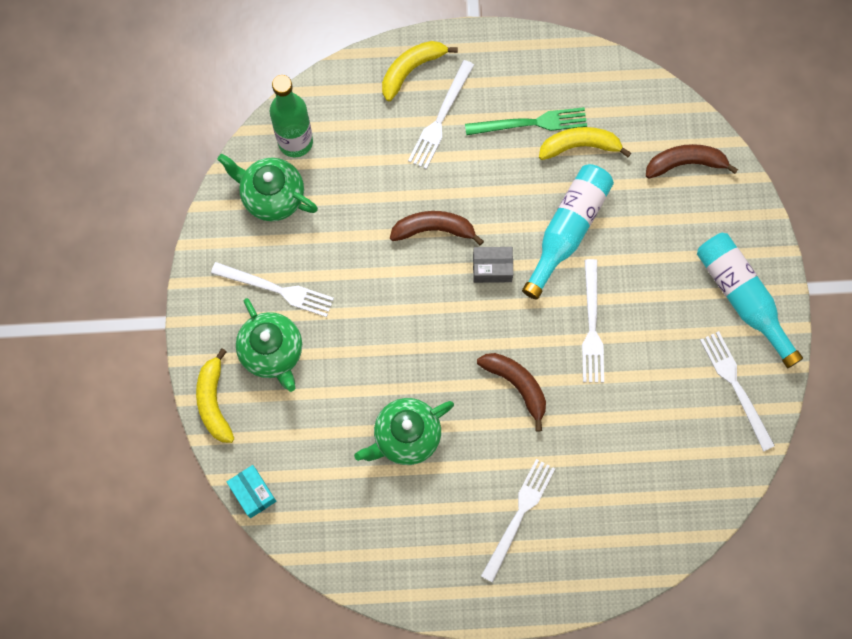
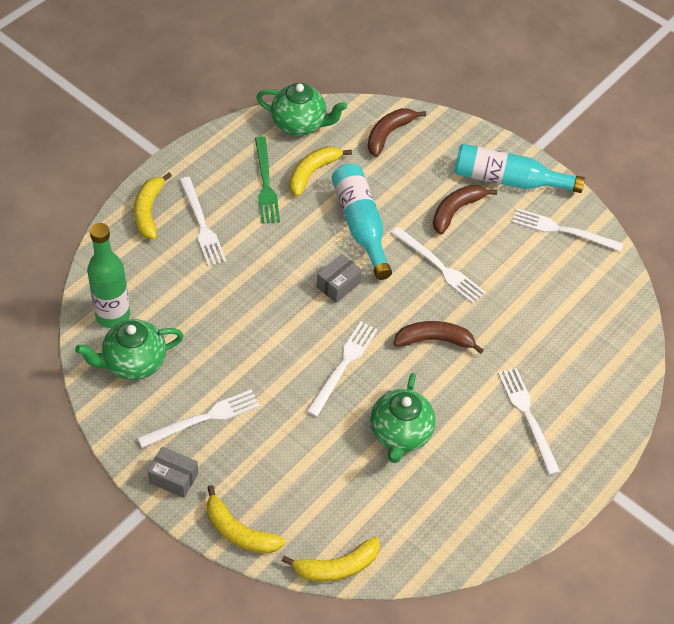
camera: 50 degrees left, 20 degrees down
(210, 317) = (173, 478): none -> grey box
(253, 493) = (336, 567): turquoise box -> yellow banana
(272, 352) = (246, 461): green teapot -> green teapot (300, 124)
(423, 341) = (343, 365): none -> white fork
(434, 229) = (273, 293): brown banana -> brown banana (456, 211)
(530, 123) = (266, 183): green fork -> green fork turned 135 degrees clockwise

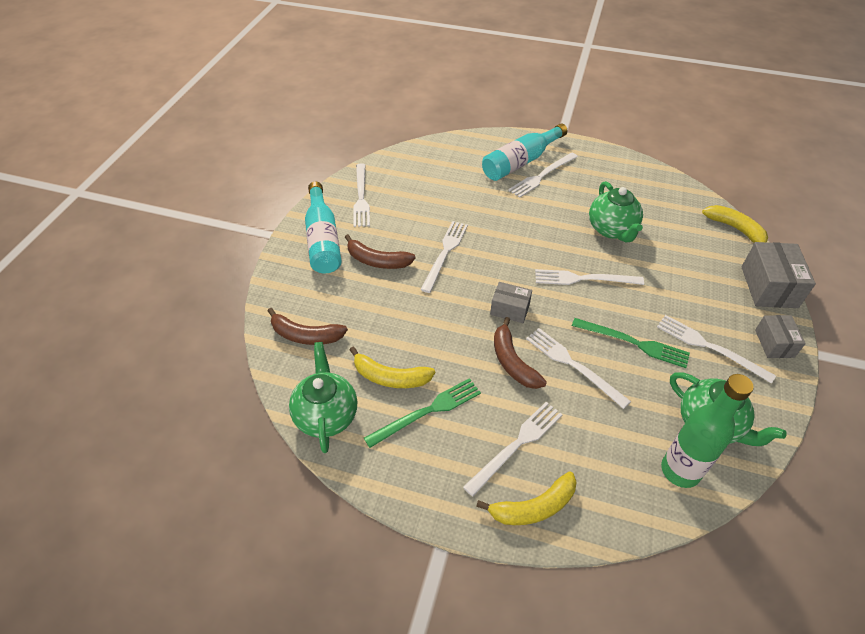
camera: 110 degrees left, 5 degrees down
(239, 531) = (769, 287): yellow banana -> grey box
(244, 360) = (633, 343): none -> green fork
(249, 300) = (573, 365): none -> white fork
(360, 225) = (433, 317): turquoise bottle -> turquoise bottle (520, 162)
(400, 434) = (612, 230): green teapot -> green teapot turned 90 degrees clockwise
(434, 340) = (517, 236): brown banana -> brown banana (512, 362)

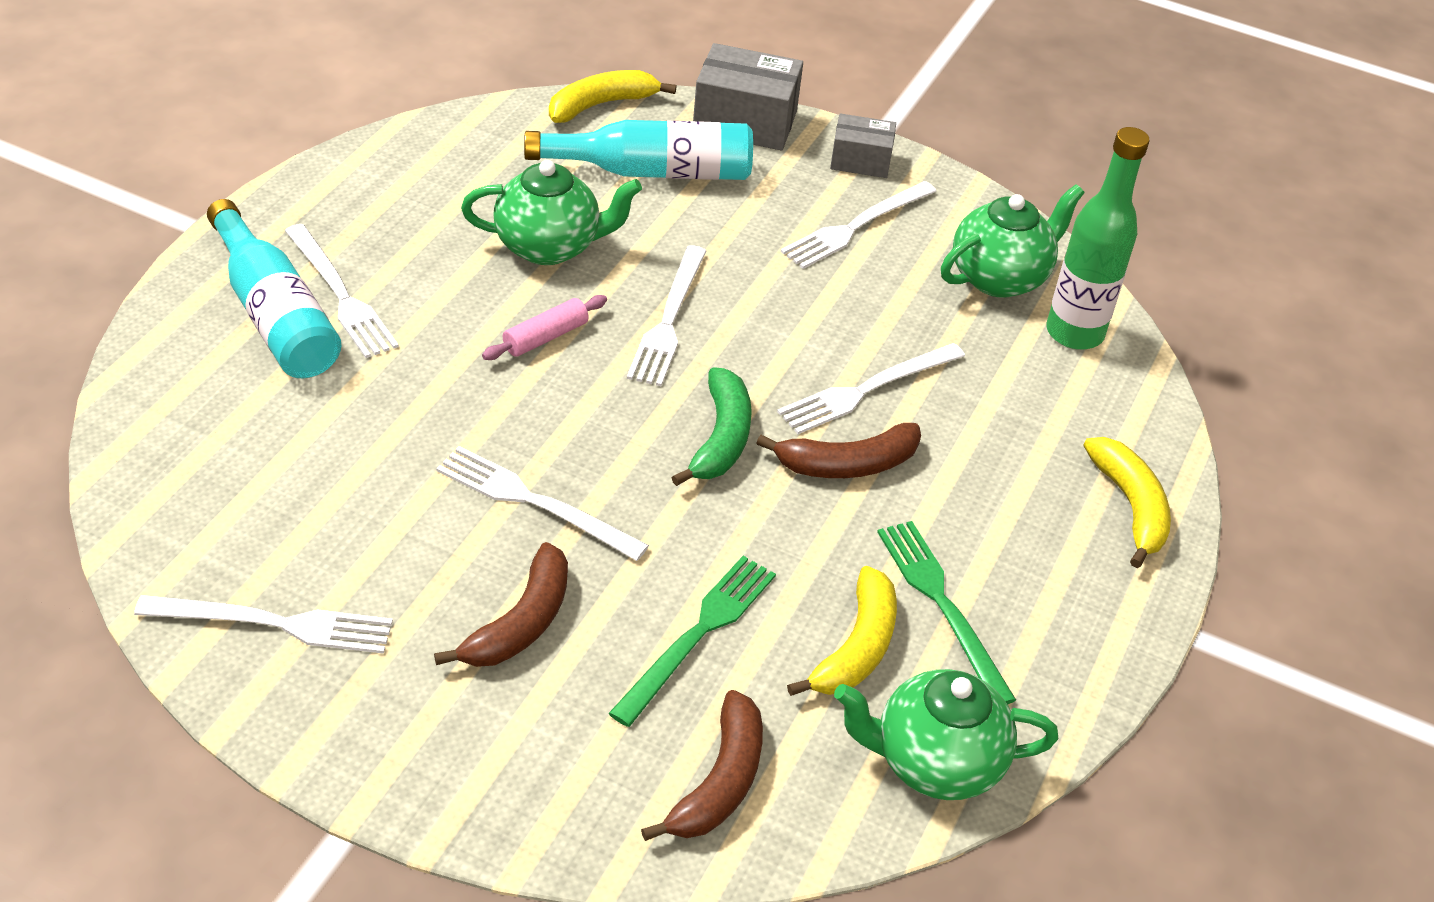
camera: 85 degrees left, 5 degrees down
(323, 239) = (409, 720): turquoise bottle -> turquoise bottle (653, 172)
(510, 309) = (721, 438): grey box -> green banana
(516, 445) = (1020, 500): white fork -> none
(548, 239) = (545, 337): none -> pink rolling pin
(633, 343) = (832, 305): green fork -> green fork (698, 634)

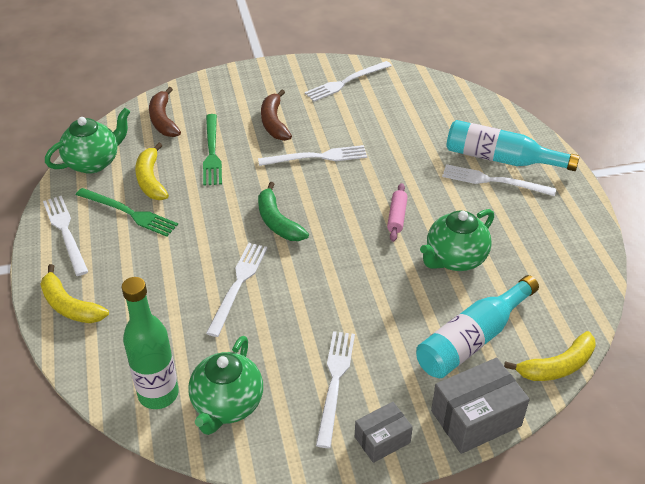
camera: 145 degrees right, 0 degrees up
(601, 105) = (557, 366): yellow banana -> yellow banana turned 45 degrees clockwise
(669, 320) = (359, 259): white fork -> white fork (65, 232)
(847, 464) = (215, 244): brown banana -> none

